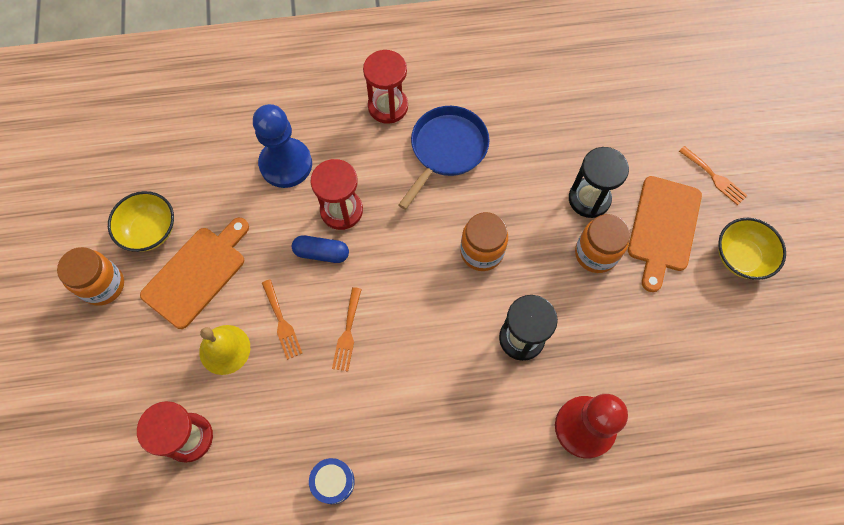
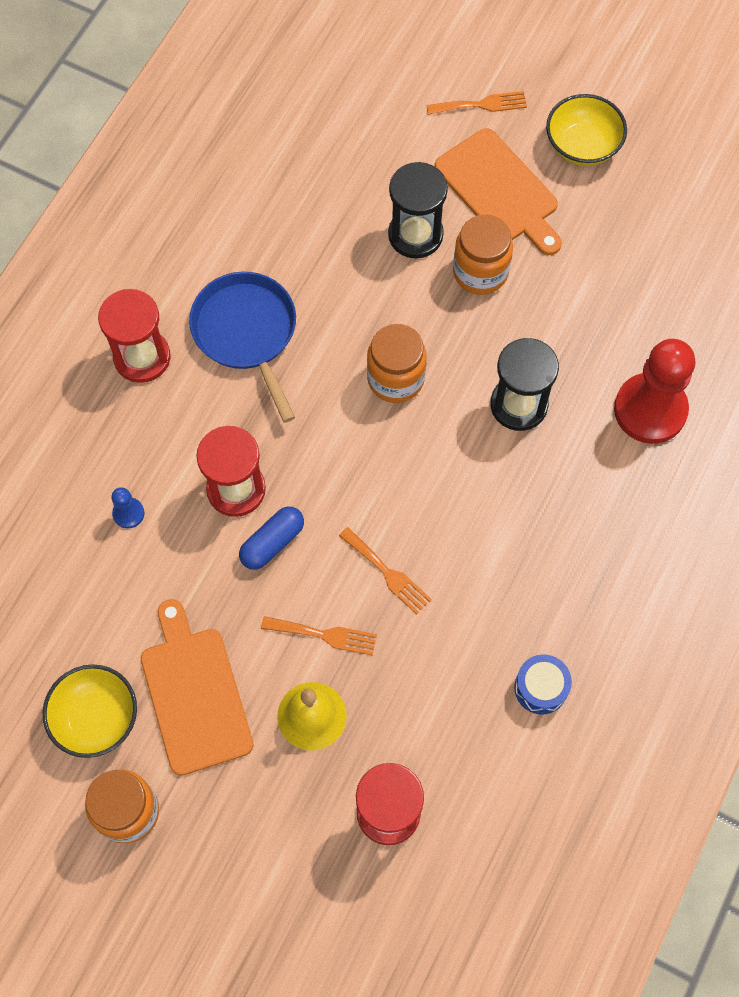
camera: 55 degrees left, 0 degrees up
(286, 164) = (128, 513): blue pawn -> blue pawn, size x0.42

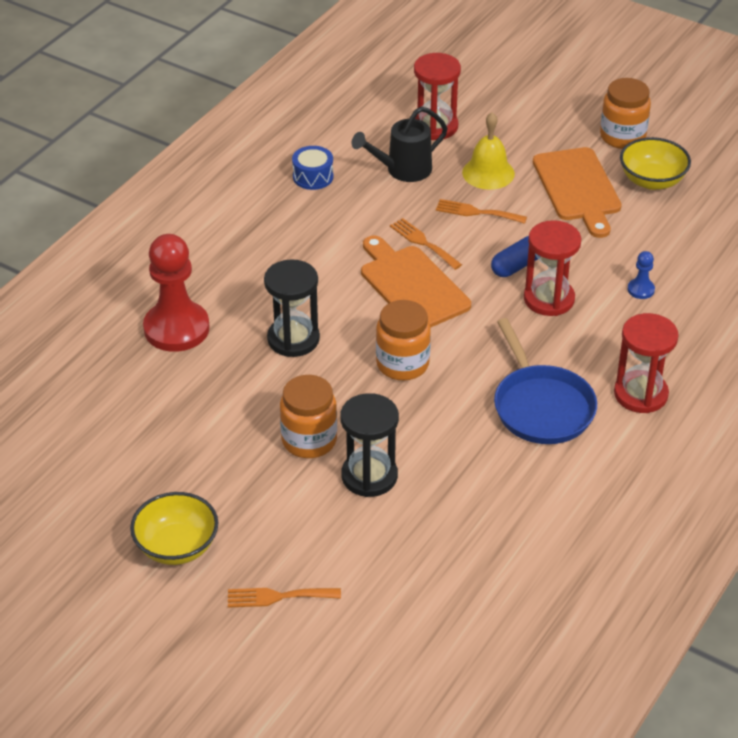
camera: 175 degrees left, 25 degrees down
(425, 711) = (402, 170): none -> black watering can
(500, 190) = (275, 510): orange cutting board -> orange cutting board (411, 285)

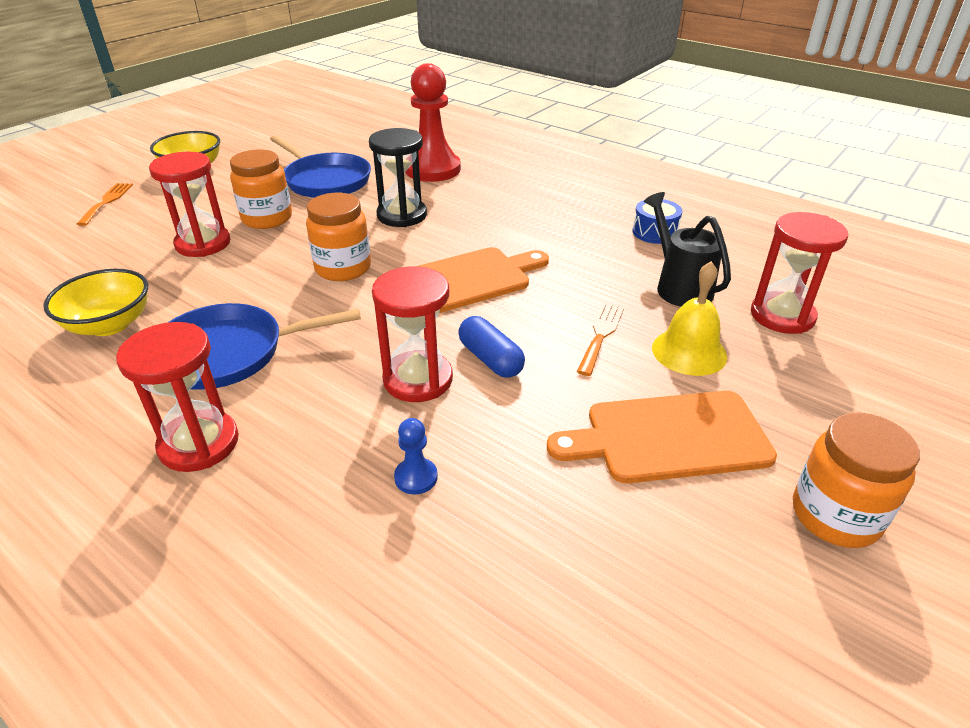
camera: 95 degrees right, 5 degrees down
(210, 413) = (325, 180): none -> blue pan
(369, 476) = (203, 244): black hourglass -> red hourglass
(423, 242) = (540, 292): orange fork -> none
(652, 181) = (708, 539): yellow bowl -> yellow bowl (110, 325)

